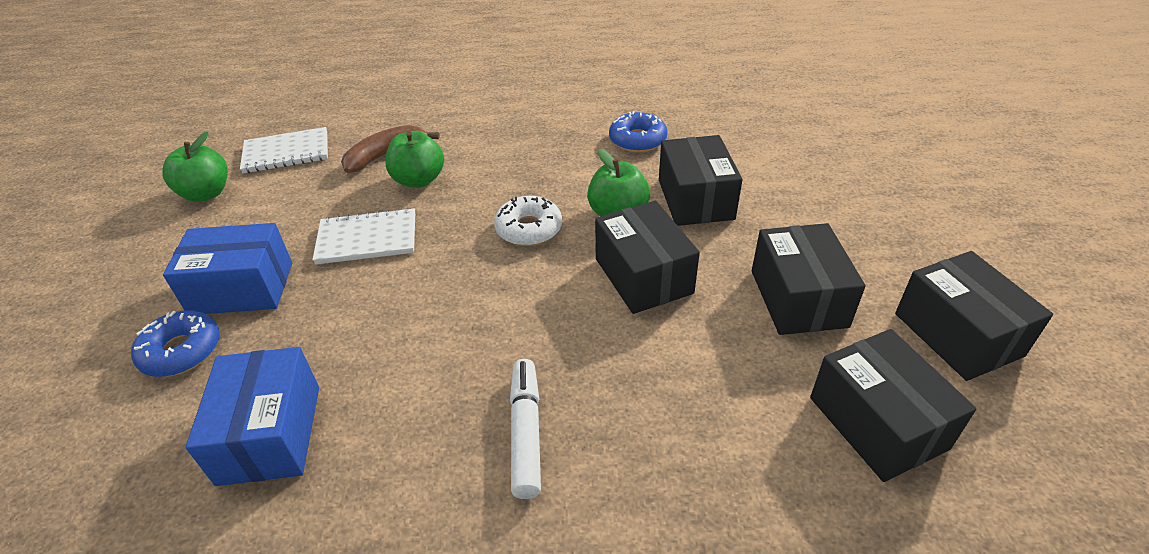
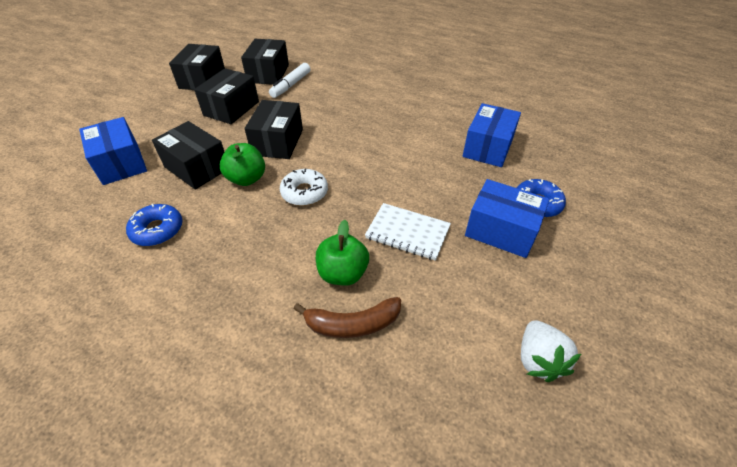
camera: 150 degrees left, 5 degrees up
(206, 193) = (538, 359): green apple -> white strawberry
(286, 152) = (449, 391): white notebook -> none
(526, 432) = (383, 111): white marker -> white marker (291, 85)
(695, 199) = (197, 168): black box -> black box turned 75 degrees counterclockwise
(786, 167) = (121, 163): none -> blue box

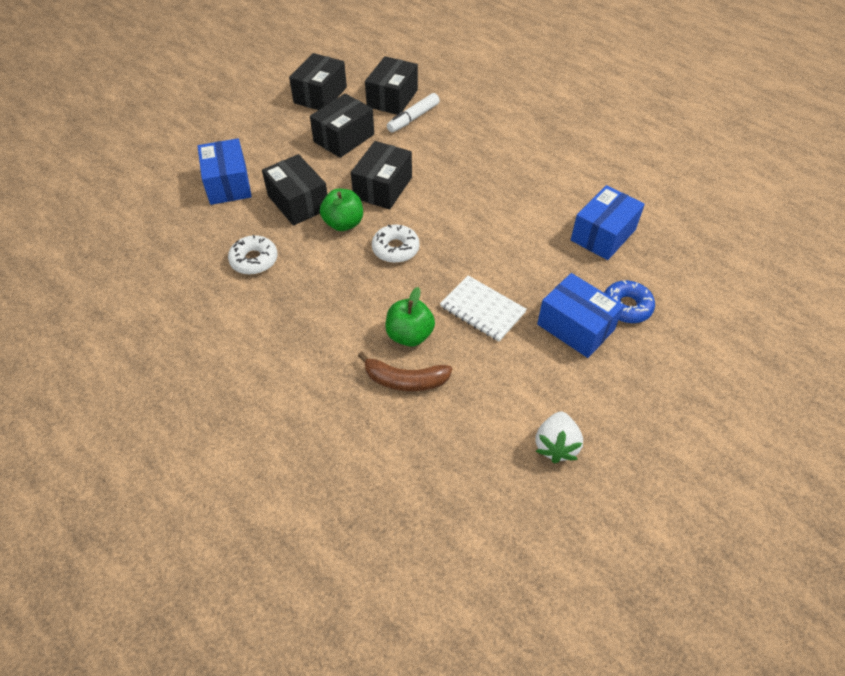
camera: 15 degrees right, 5 degrees up
(157, 230) = (254, 260): blue donut -> white donut

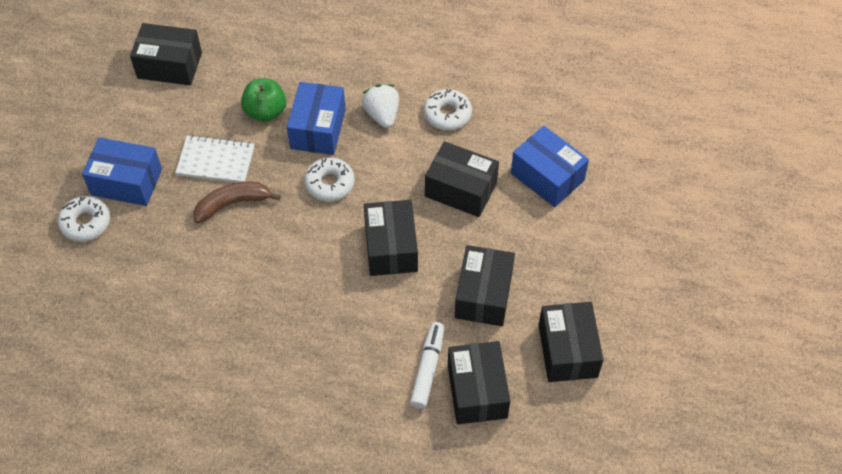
camera: 150 degrees right, 5 degrees up
(343, 223) = (398, 187): green apple -> none
(405, 380) = (247, 77): brown banana -> brown banana (233, 204)
(480, 435) = (169, 65): none -> black box
(556, 445) = (110, 83): white strawberry -> white strawberry (382, 115)
(603, 235) = (132, 296): blue box -> blue box (318, 129)
(626, 307) = (86, 223): blue donut -> white donut

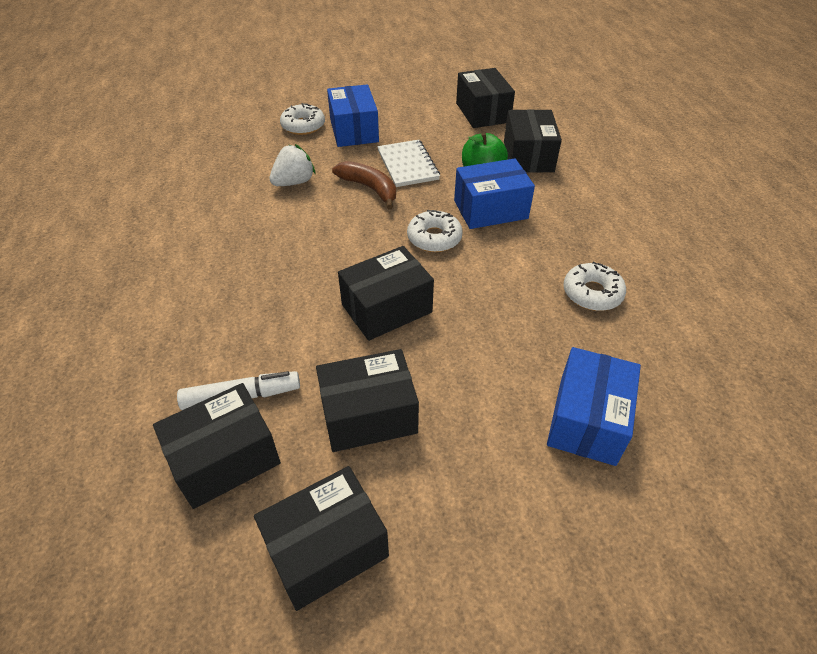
camera: 65 degrees right, 10 degrees down
(382, 115) = (545, 245): white strawberry -> white strawberry (294, 182)
(461, 189) = (502, 340): black box -> black box (528, 156)

